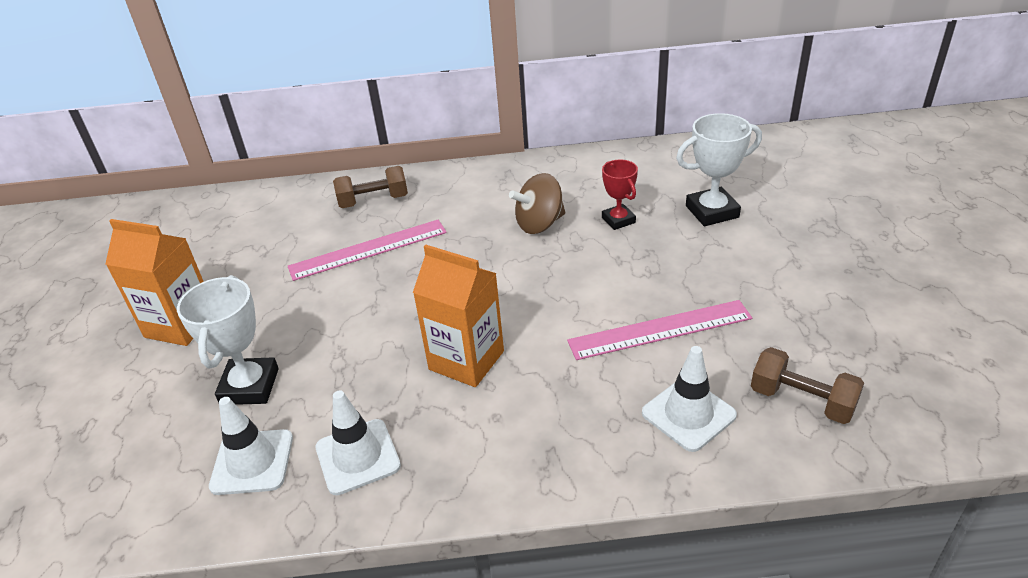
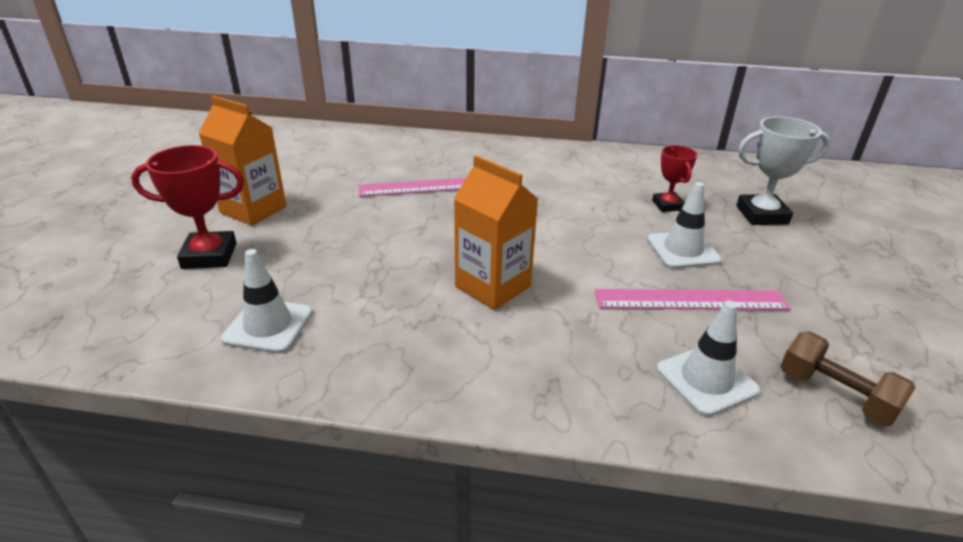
camera: 10 degrees right, 5 degrees down
(155, 394) = (209, 256): none -> red trophy
(249, 386) = (291, 266): white trophy -> none
(358, 457) = (364, 343): white traffic cone -> white traffic cone (683, 250)
(373, 201) = (448, 153): brown dumbbell -> none
(539, 224) = (592, 195): brown spinning top -> none

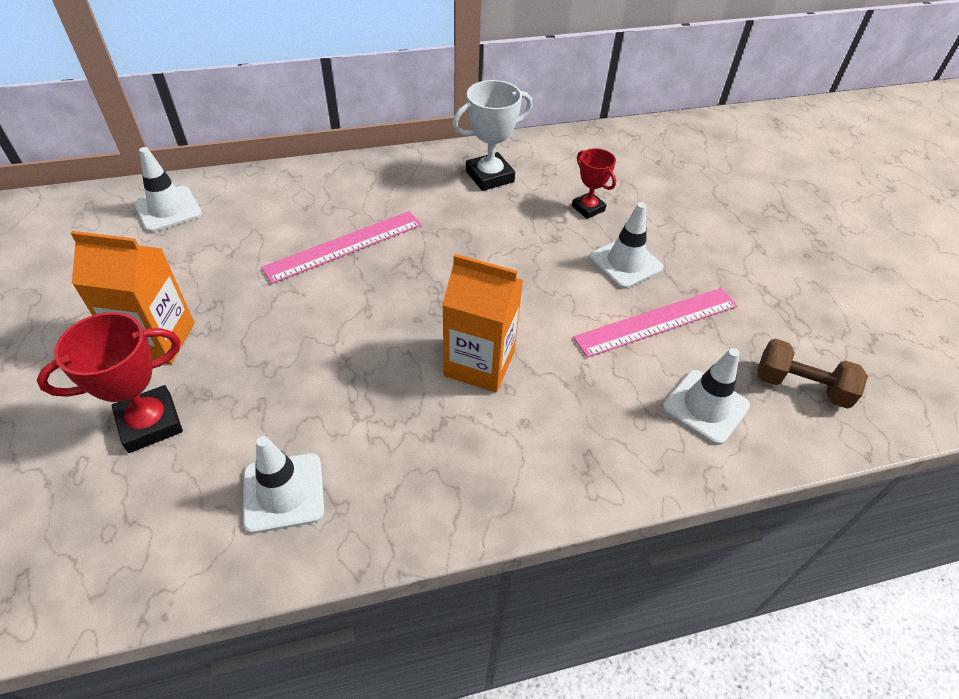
camera: 25 degrees left, 15 degrees up
(319, 141) = (168, 209): none -> white traffic cone
(762, 215) = (672, 198): white trophy -> white trophy (489, 176)

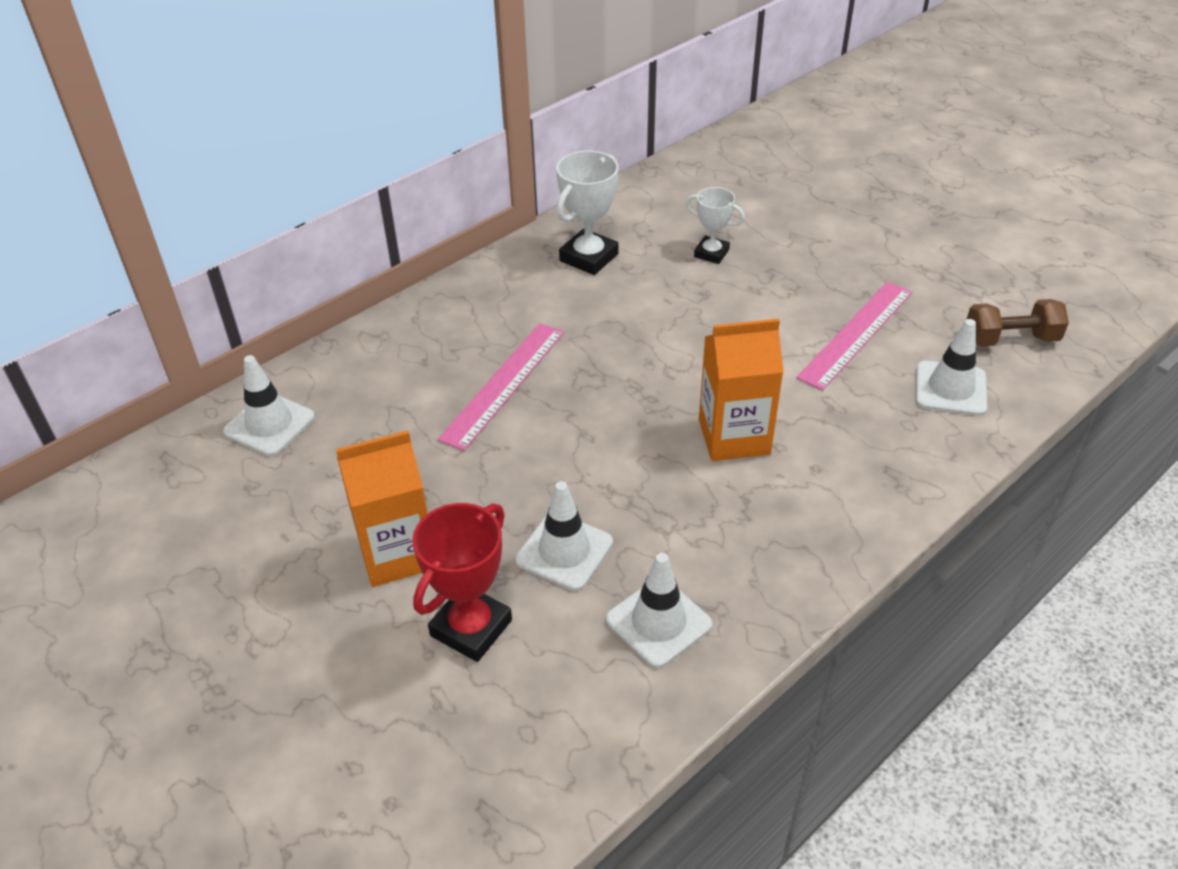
camera: 25 degrees left, 5 degrees down
(588, 208) = (711, 253): red trophy -> white trophy
(625, 263) = (787, 292): white traffic cone -> white traffic cone (564, 551)

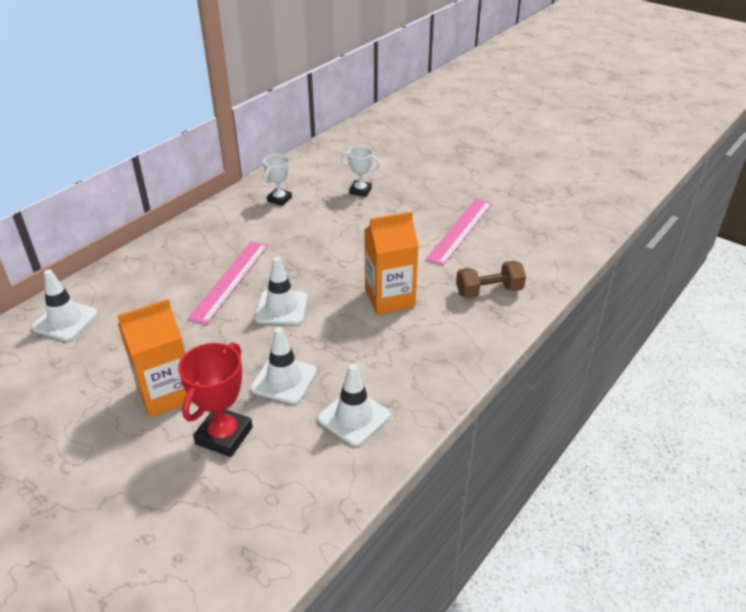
camera: 10 degrees left, 5 degrees down
(589, 257) = (279, 199): white trophy -> white trophy, size x0.63
(950, 389) = (524, 257): white traffic cone -> white traffic cone (281, 308)
(1010, 339) = (557, 225): brown dumbbell -> brown dumbbell (489, 291)

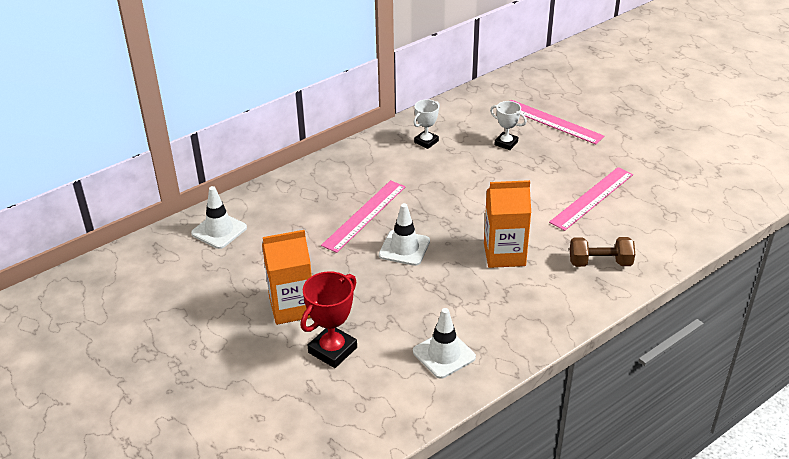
camera: 15 degrees right, 0 degrees up
(284, 380) = (392, 312): white traffic cone -> none
(399, 166) = (552, 121): none -> pink ruler

